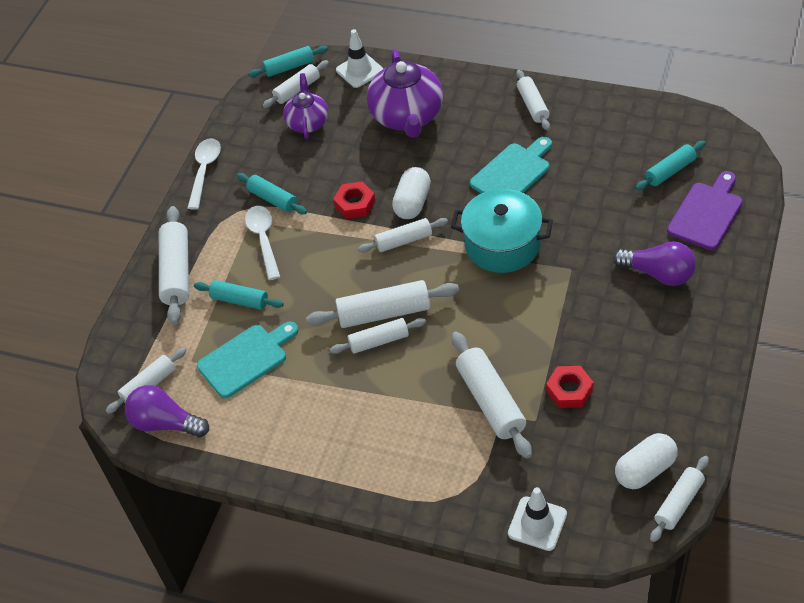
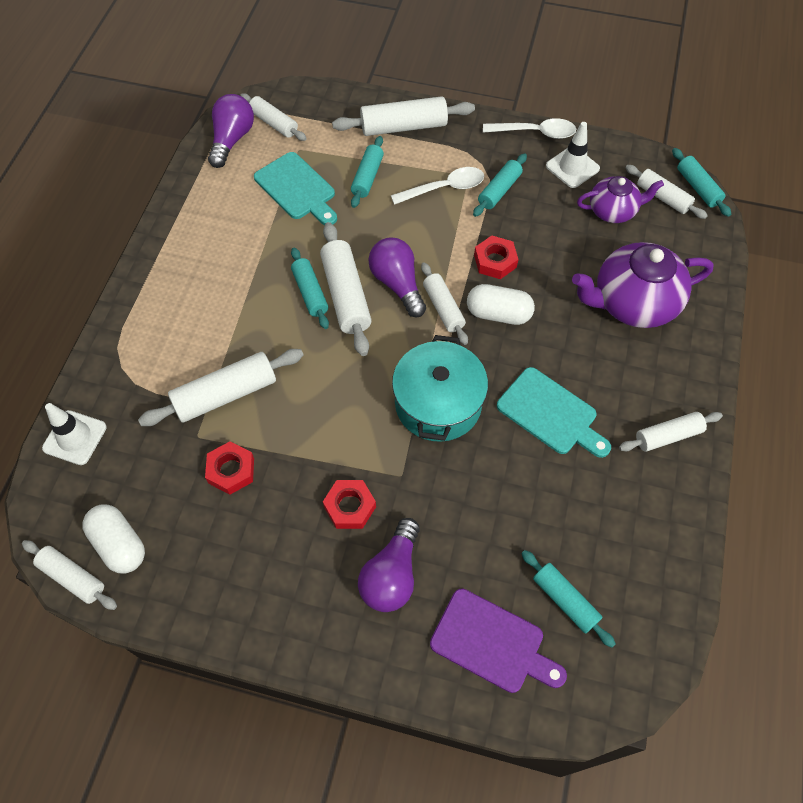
camera: 80 degrees right, 10 degrees up
(359, 70) = (702, 252): white traffic cone -> white traffic cone (572, 167)
(374, 274) = (397, 284): none -> purple light bulb
(379, 341) = (310, 293): white rolling pin -> turquoise rolling pin
(601, 303) = (350, 507): none -> red nut

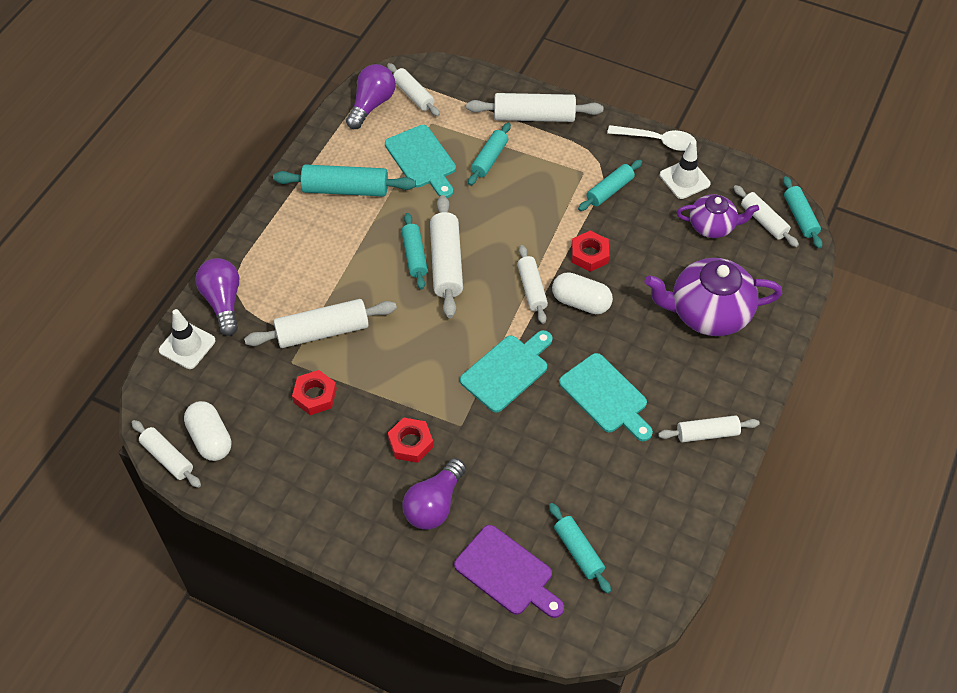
camera: 10 degrees right, 5 degrees down
(221, 233) = (345, 189): none -> turquoise rolling pin
(397, 284) = (495, 260): purple light bulb -> purple light bulb (223, 302)
(438, 403) = (507, 371): turquoise pot -> turquoise cutting board
(444, 188) = (558, 180): white spoon -> none

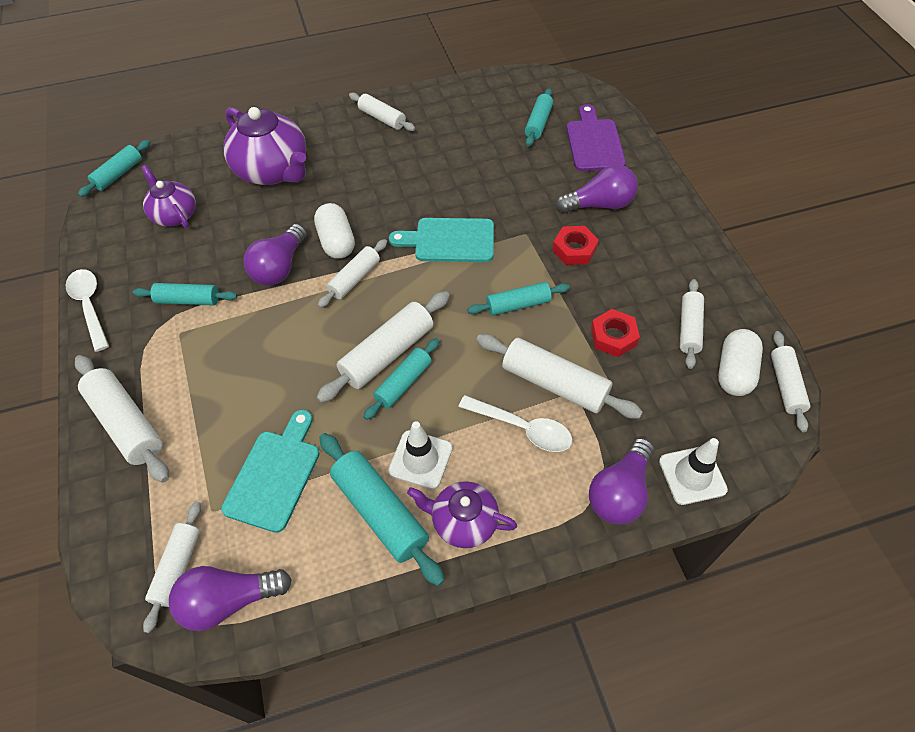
camera: 130 degrees left, 0 degrees up
(296, 219) = (463, 521): none -> purple teapot
(314, 290) = (523, 428): none -> white spoon
(489, 159) = (223, 417): turquoise rolling pin -> turquoise rolling pin (518, 305)
(589, 254) = (279, 267): red nut -> purple light bulb
(606, 396) = (409, 177): turquoise cutting board -> none
(684, 179) = (130, 260): white traffic cone -> white traffic cone (420, 459)
(763, 221) = (141, 190): white rolling pin -> white rolling pin (689, 328)

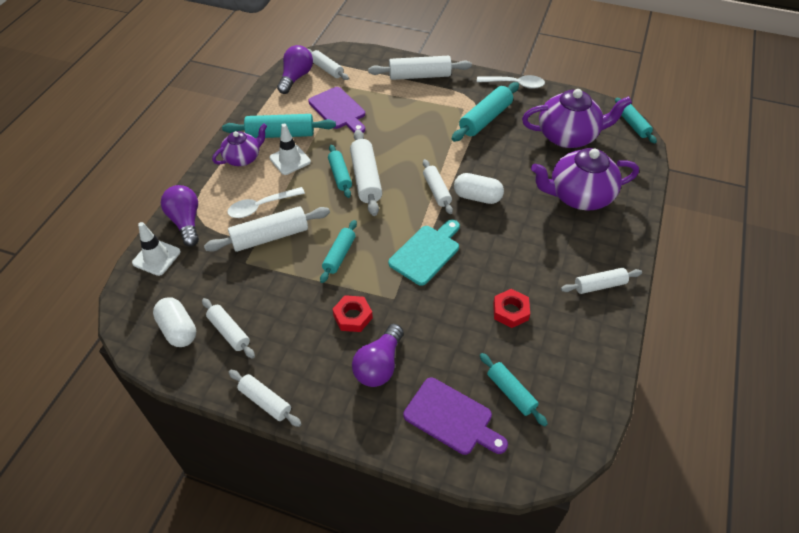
camera: 125 degrees right, 5 degrees down
(175, 215) = (568, 136): purple teapot -> purple teapot, size x1.68
(188, 300) = (485, 119): turquoise rolling pin -> turquoise rolling pin, size x1.57
(275, 475) = (338, 110): turquoise cutting board -> purple cutting board
(279, 267) = (478, 163): purple light bulb -> none
(613, 337) = (267, 286): red nut -> red nut (510, 311)
(785, 385) = (140, 349): white rolling pin -> white rolling pin (265, 401)

